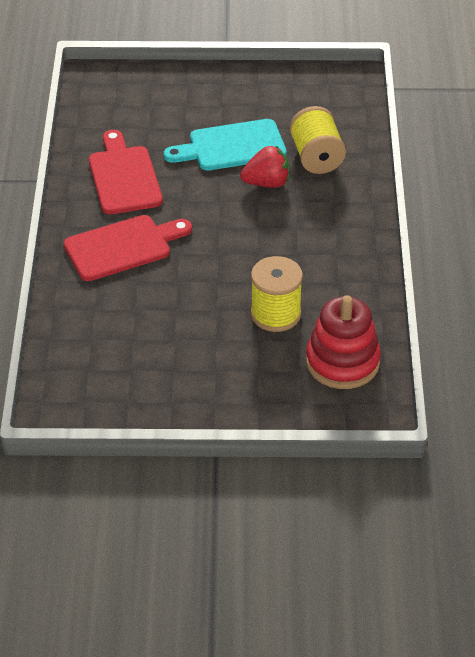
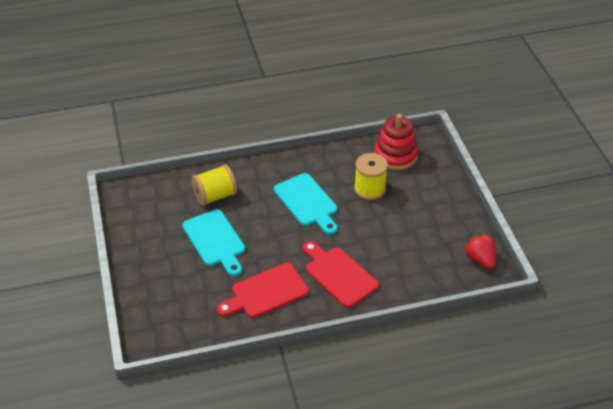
camera: 105 degrees left, 0 degrees up
(267, 183) = (249, 215): red strawberry -> red strawberry (480, 259)
(271, 243) = (307, 202): none -> turquoise cutting board

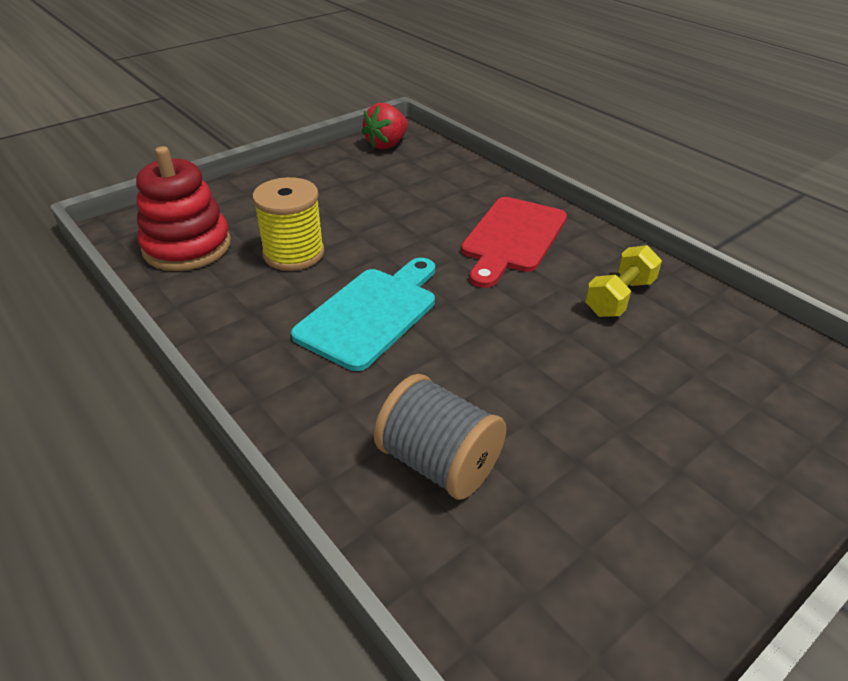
camera: 115 degrees left, 5 degrees down
(215, 196) = (439, 463): yellow spool -> grey spool
(215, 240) = (568, 407): turquoise cutting board -> none
(266, 292) = (619, 297): red cutting board -> yellow dumbbell

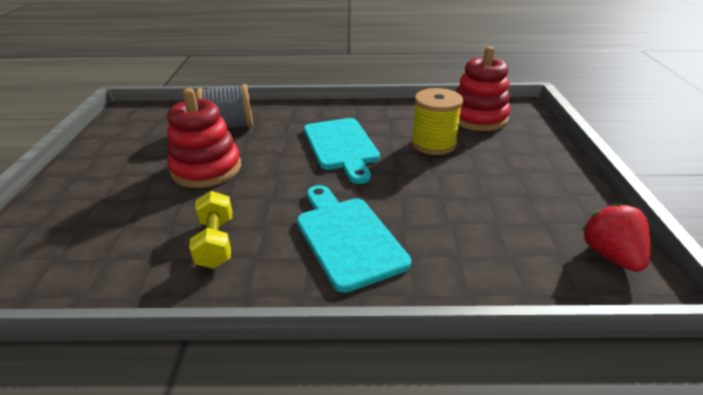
camera: 130 degrees right, 5 degrees down
(512, 238) = (347, 237): red cutting board -> turquoise cutting board
(553, 392) = (206, 169): none -> red stacking toy

